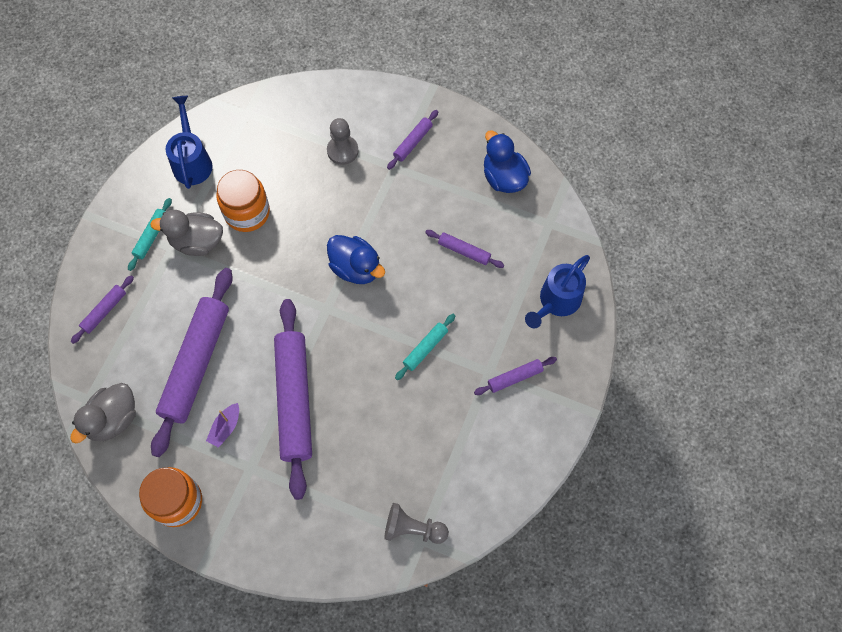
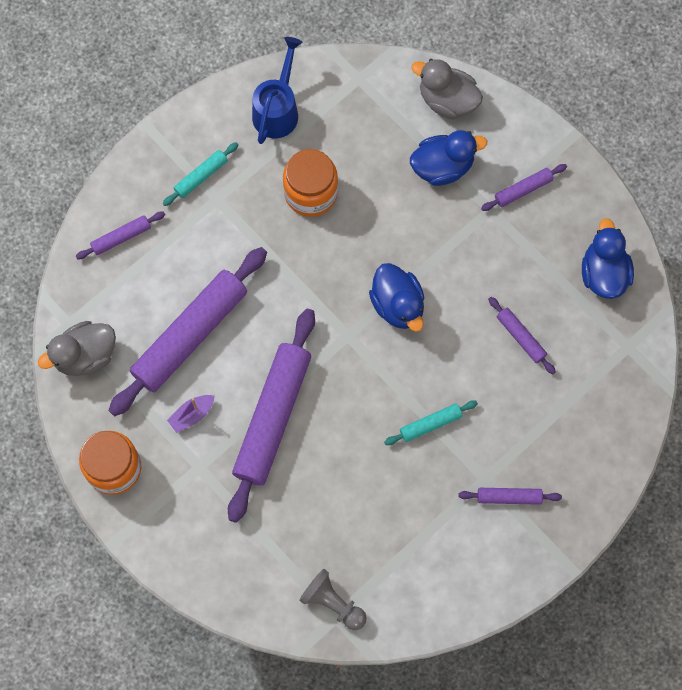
camera: 25 degrees right, 5 degrees up
(197, 242) = (245, 203): grey duck -> grey duck (447, 100)
(342, 151) = (442, 167): grey pawn -> blue duck
(556, 302) = (592, 436): blue watering can -> none

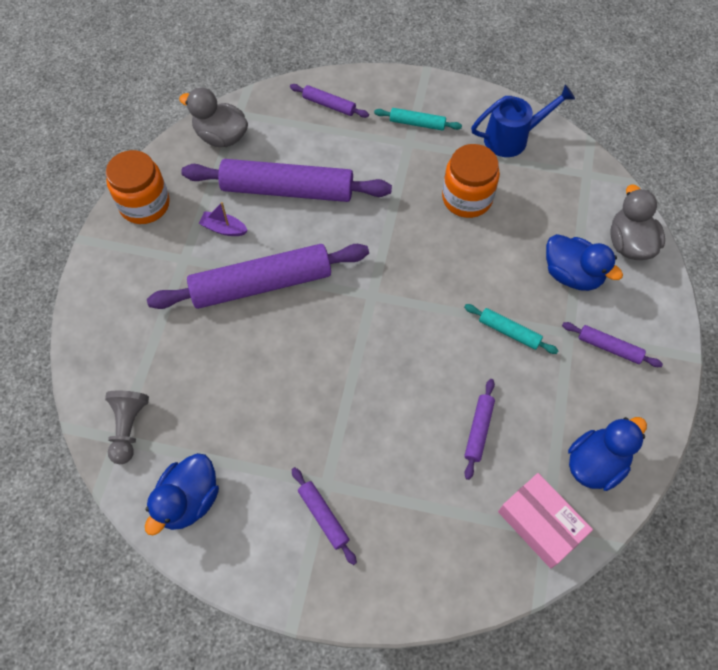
camera: 55 degrees right, 10 degrees down
(398, 305) = (427, 315): blue duck -> blue duck (189, 500)
(430, 424) = (343, 406): turquoise rolling pin -> turquoise rolling pin (509, 332)
(619, 346) = (541, 523): none -> pink box

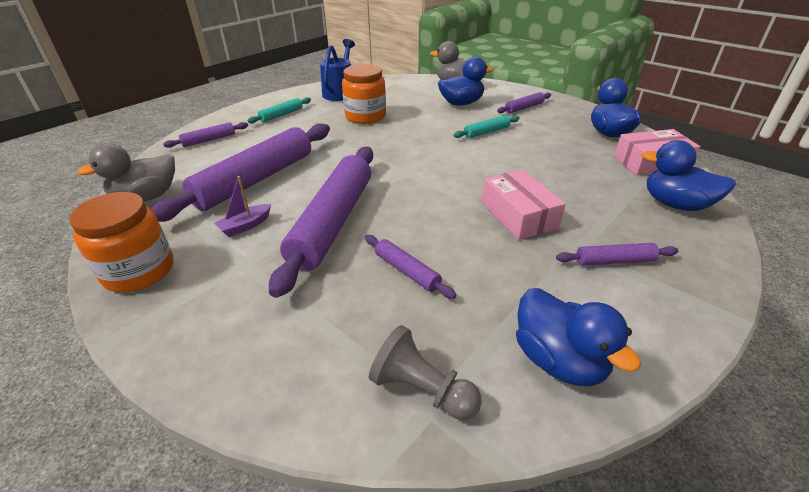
camera: 60 degrees left, 25 degrees down
(352, 420) = (518, 215): none -> pink box
(455, 559) = (675, 204): none -> blue duck
(478, 430) = (561, 163): purple rolling pin -> purple rolling pin (407, 271)

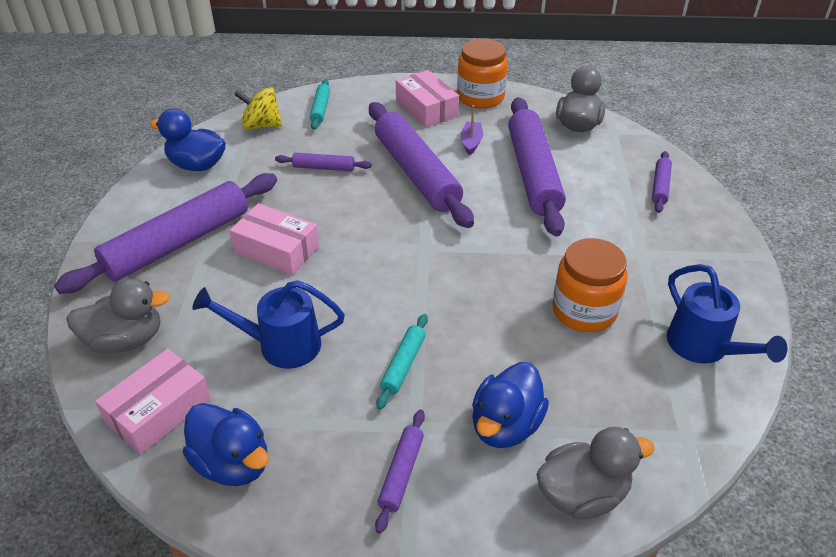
camera: 140 degrees right, 5 degrees up
(208, 289) = (426, 108): none -> pink box
(281, 115) = (675, 257): turquoise rolling pin -> turquoise rolling pin (320, 109)
(422, 389) = (261, 126): grey pawn -> yellow spinning top
(555, 162) = (280, 345): none -> blue watering can
(614, 261) = (178, 243): purple rolling pin -> purple rolling pin, size x2.24
(675, 204) = (126, 340): blue duck -> grey duck

